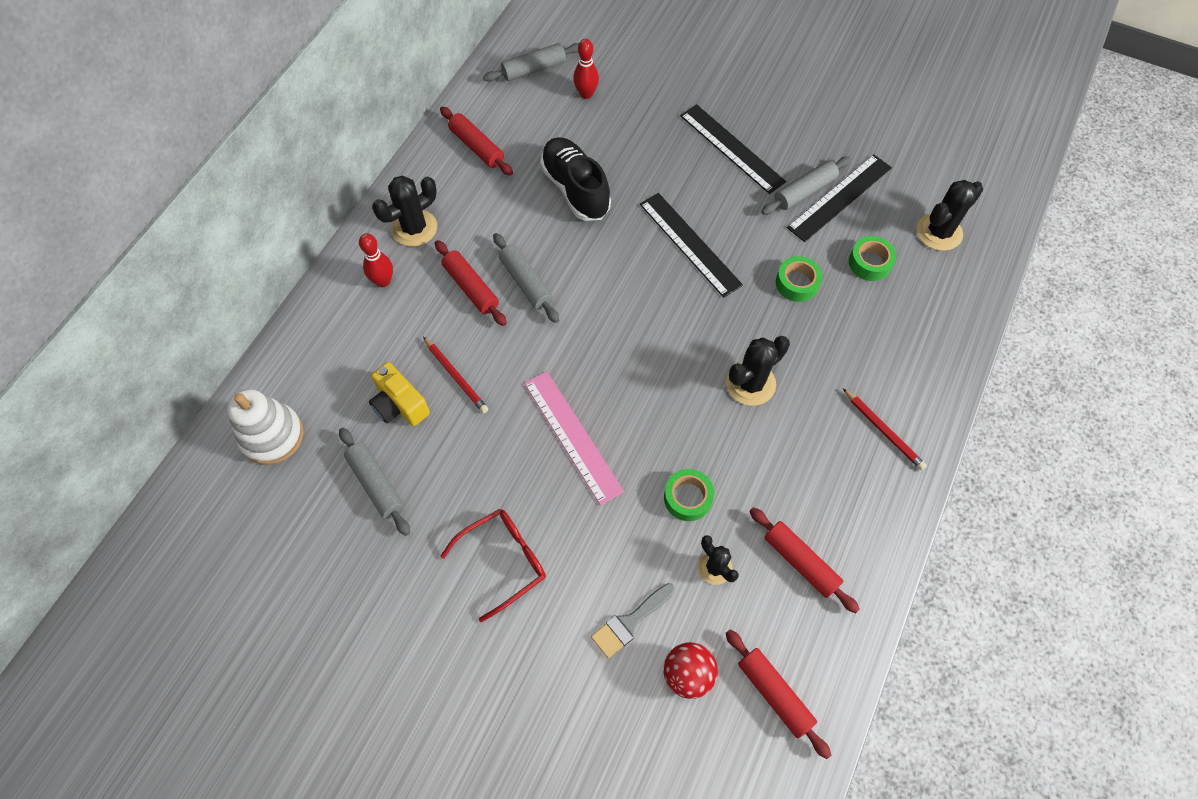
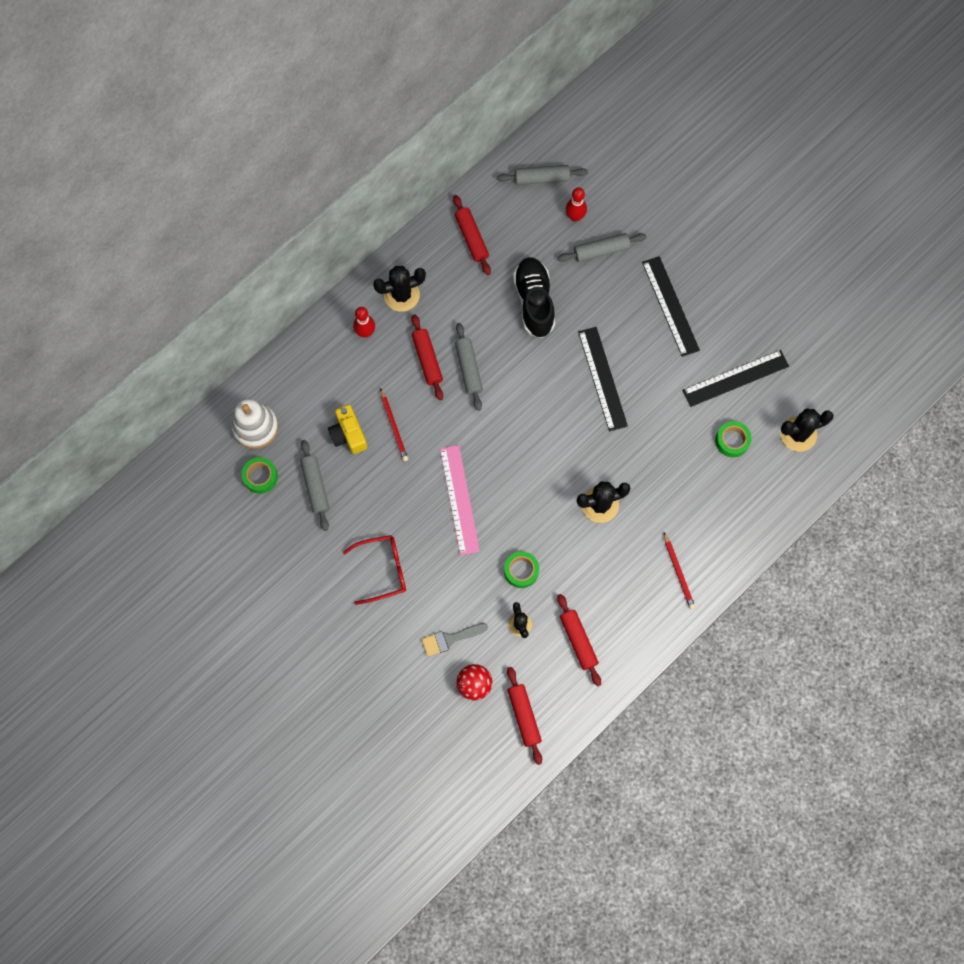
camera: 20 degrees right, 10 degrees up
(797, 283) = (669, 438): green tape -> green tape (260, 477)
(804, 191) = (710, 363): grey rolling pin -> grey rolling pin (601, 250)

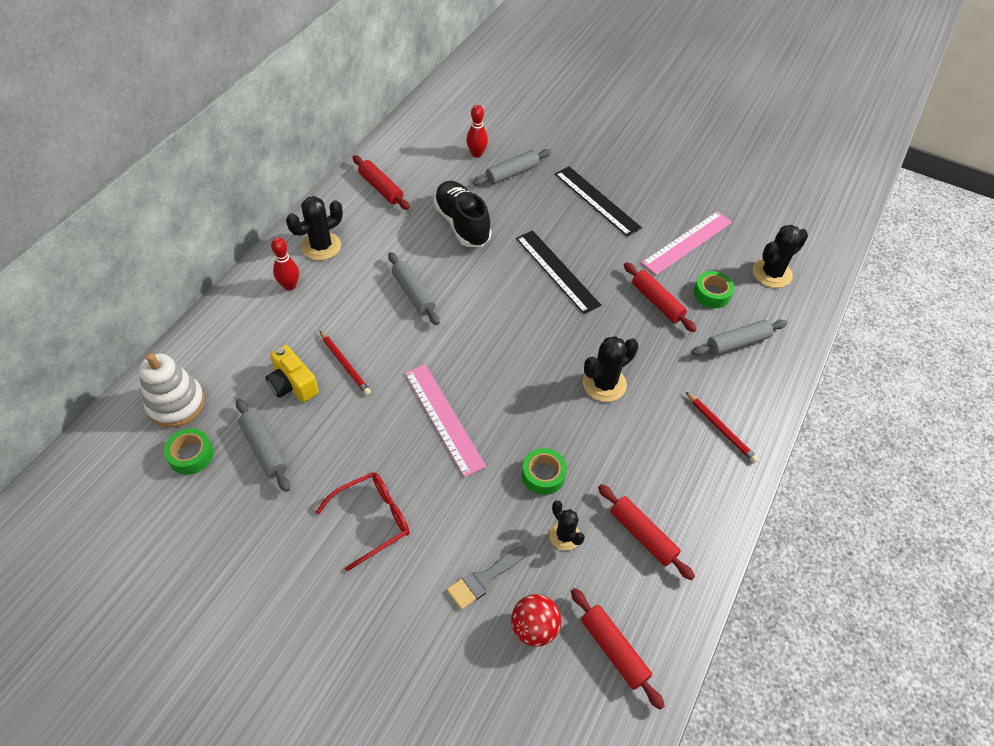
camera: 20 degrees left, 20 degrees down
(427, 359) = (365, 295): red rolling pin -> red rolling pin (657, 302)
(542, 178) = (434, 133): grey rolling pin -> grey rolling pin (737, 343)
(735, 378) = (687, 242): black ruler -> pink ruler

